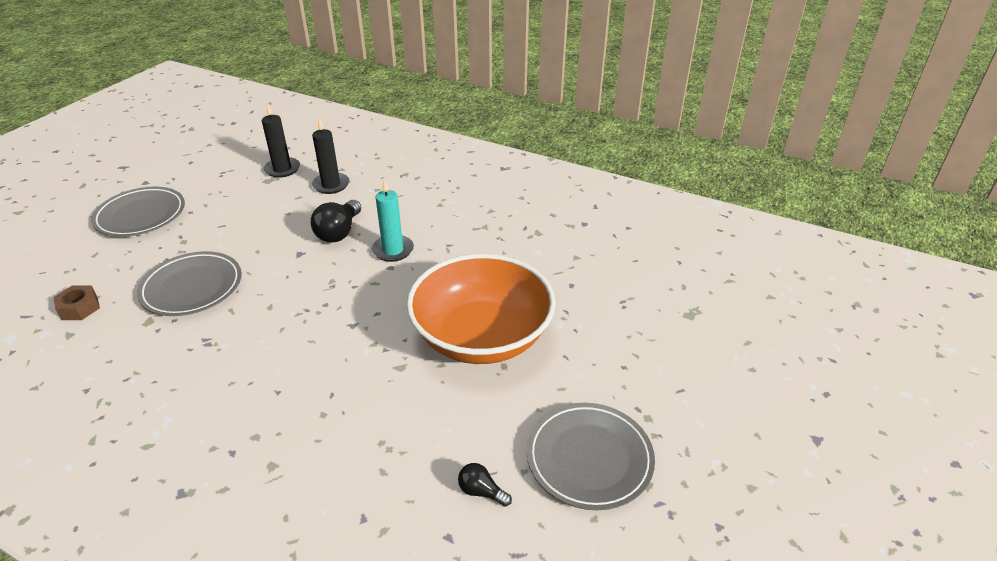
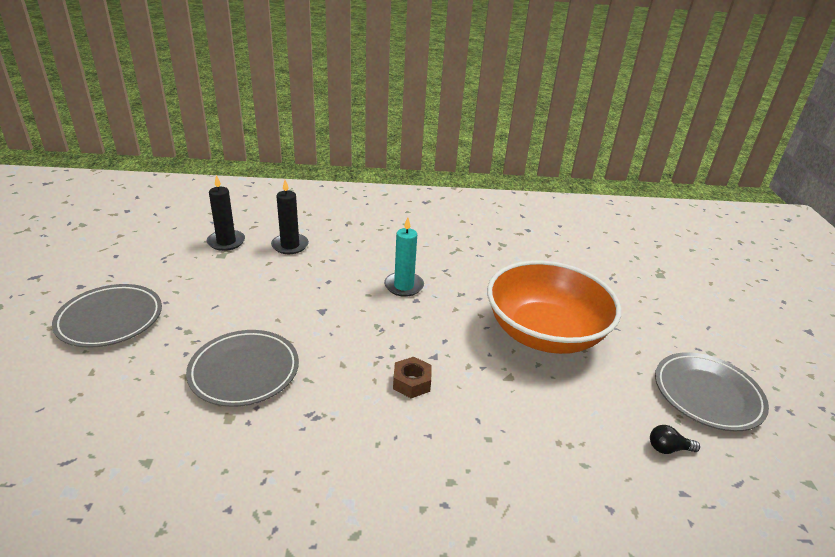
camera: 30 degrees left, 5 degrees down
(79, 308) = (131, 431): brown nut -> brown nut (411, 382)
(339, 232) = (340, 283): black light bulb -> none

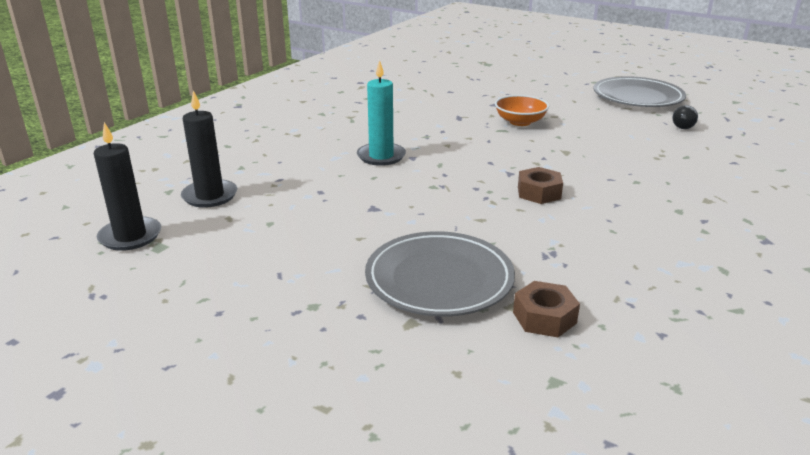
camera: 55 degrees left, 5 degrees down
(110, 319) = (202, 371): grey plate -> none
(221, 436) = (544, 317): none -> brown nut
(544, 333) = (520, 122): orange bowl -> orange bowl, size x0.41

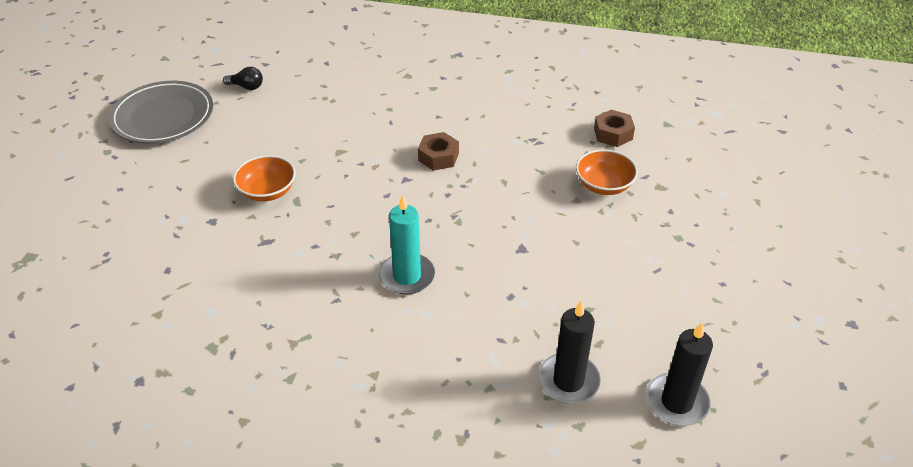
camera: 110 degrees left, 15 degrees up
(439, 279) = (604, 185): grey plate -> orange bowl

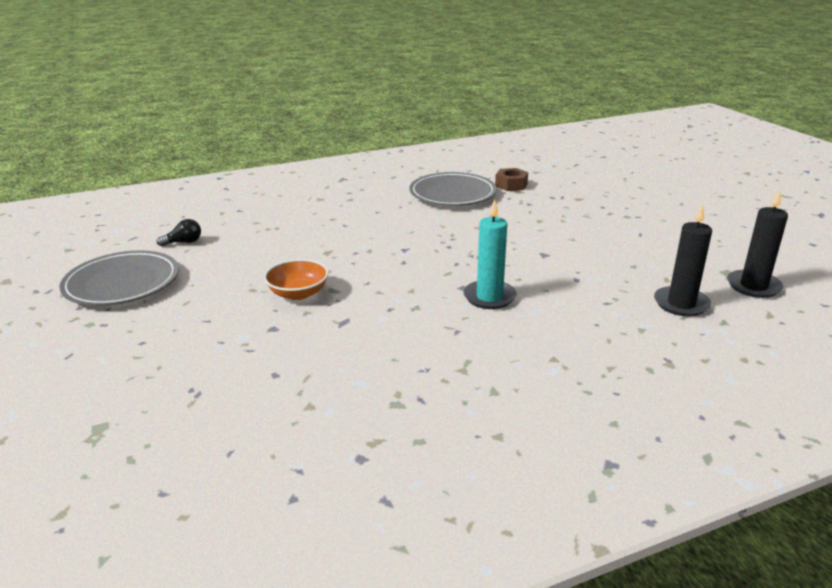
camera: 35 degrees left, 15 degrees down
(438, 157) = (411, 230): brown nut -> none
(536, 122) = (452, 194): none -> grey plate
(604, 185) = (544, 208): orange bowl -> none

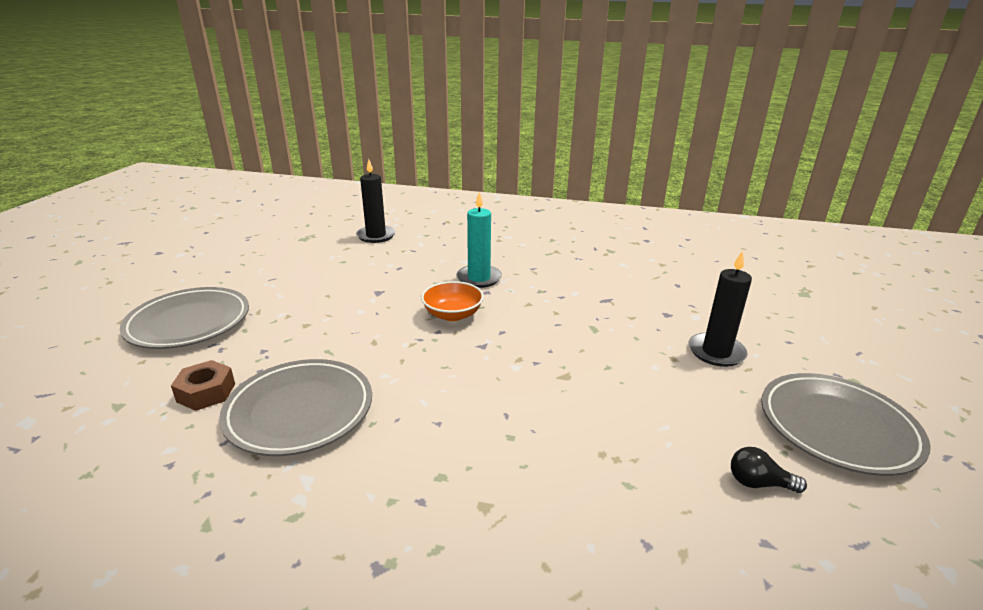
camera: 145 degrees left, 0 degrees up
(298, 293) = (629, 336): orange bowl -> orange bowl (453, 314)
(604, 198) = (189, 323): none -> grey plate
(753, 286) = (315, 229): black candle -> black candle (716, 352)

